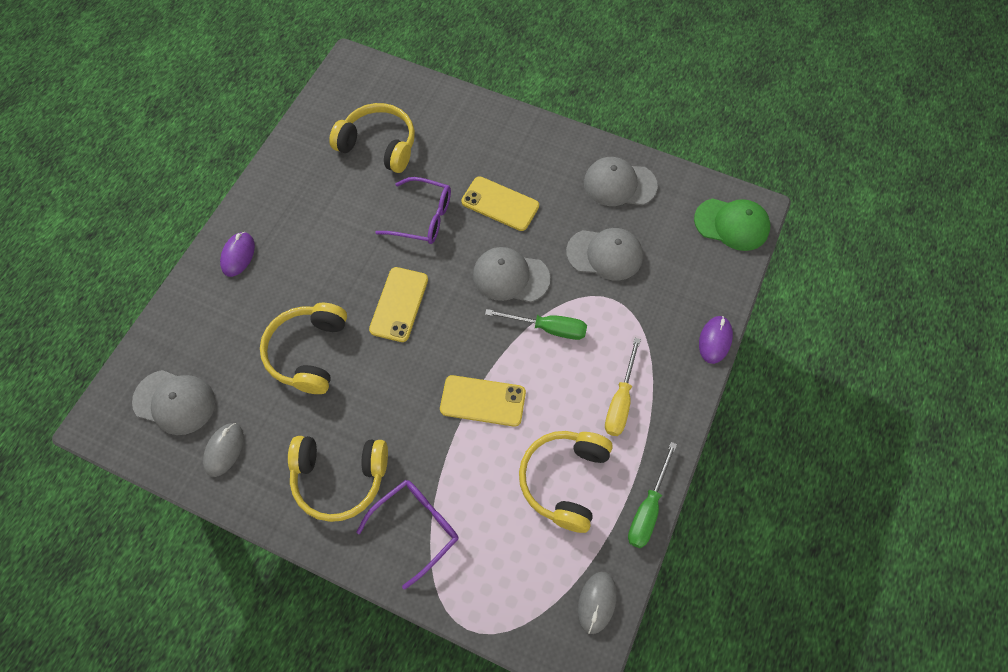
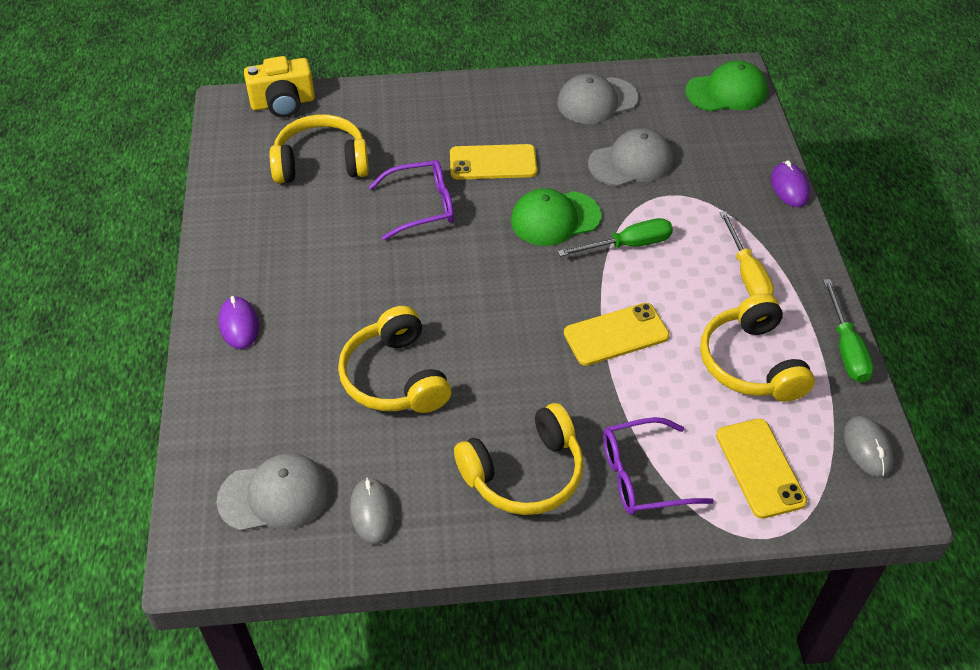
camera: 30 degrees left, 15 degrees down
(387, 79) = (283, 103): none -> yellow camera
(399, 304) = (459, 291): yellow phone -> yellow phone (760, 468)
(416, 527) = (642, 476): purple glasses -> purple glasses turned 120 degrees counterclockwise
(510, 277) = (555, 218): grey cap -> green cap

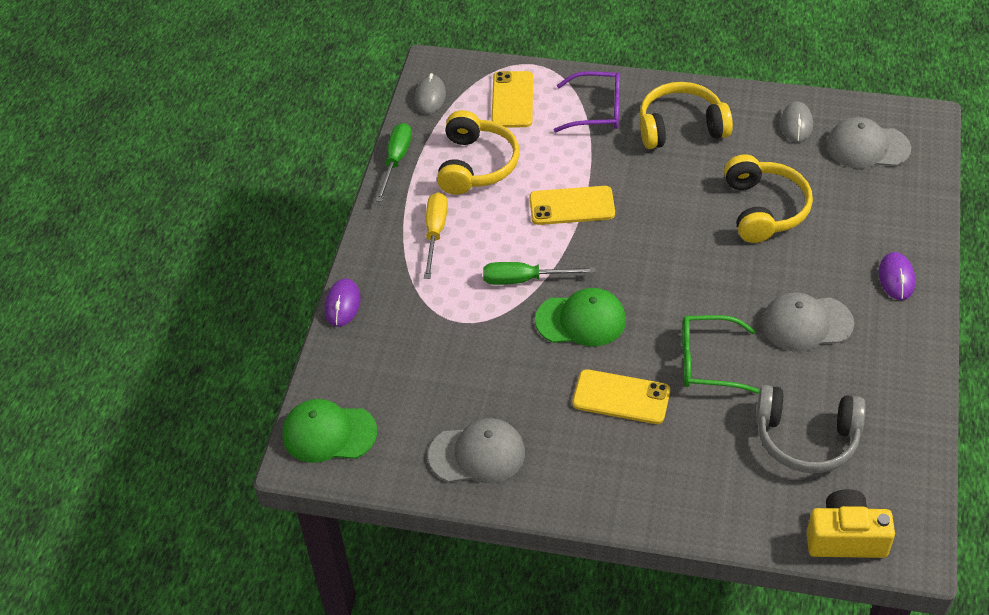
camera: 160 degrees left, 0 degrees up
(321, 163) = (806, 438): yellow headphones -> grey headphones
(422, 206) = (707, 361): purple glasses -> green glasses
(631, 162) = (479, 366): grey cap -> grey cap (806, 323)

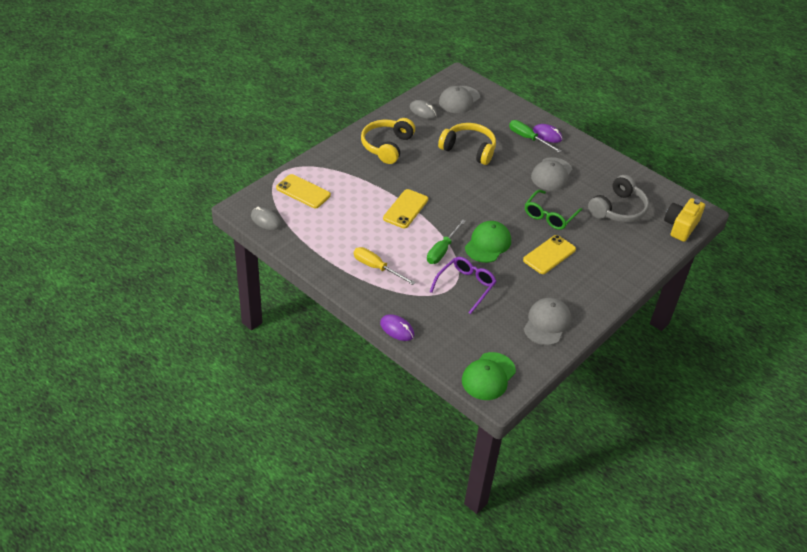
camera: 65 degrees left, 5 degrees down
(396, 161) = (303, 257): green screwdriver -> green screwdriver (528, 138)
(475, 165) = (339, 228): yellow headphones -> none
(597, 110) = (344, 166): purple glasses -> purple glasses (466, 286)

